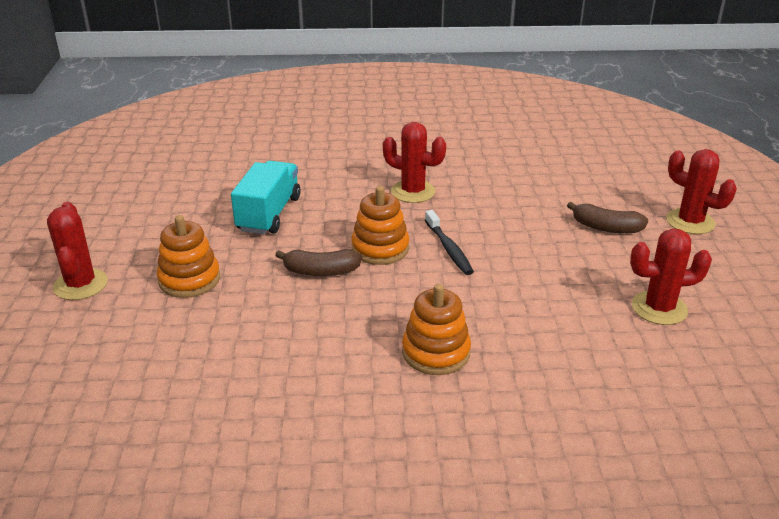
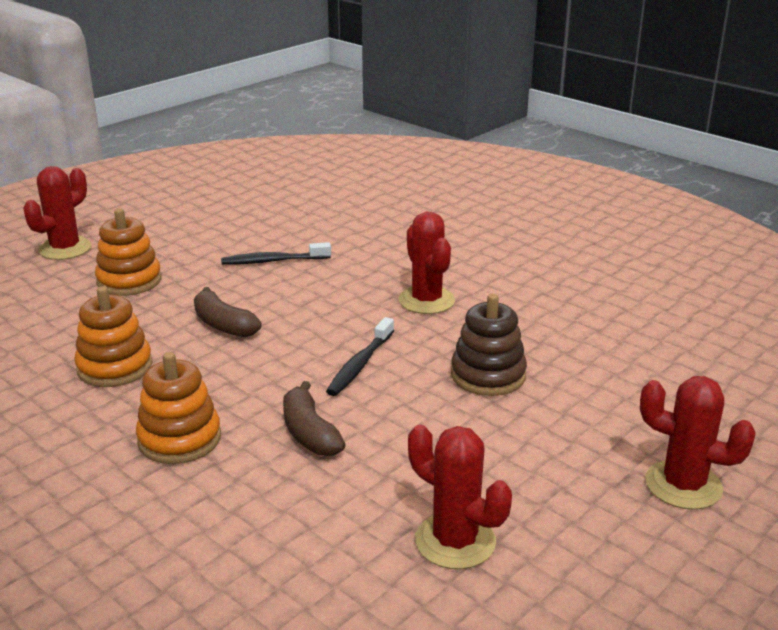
camera: 45 degrees right, 5 degrees down
(269, 214) = (273, 261): turquoise truck -> black toothbrush
(380, 248) = (303, 332): orange stacking toy -> orange stacking toy (115, 367)
(522, 217) = (488, 375): none -> brown stacking toy
(606, 227) = (561, 433): brown banana -> brown banana (309, 433)
(690, 222) = (683, 485): red cactus -> red cactus turned 60 degrees counterclockwise

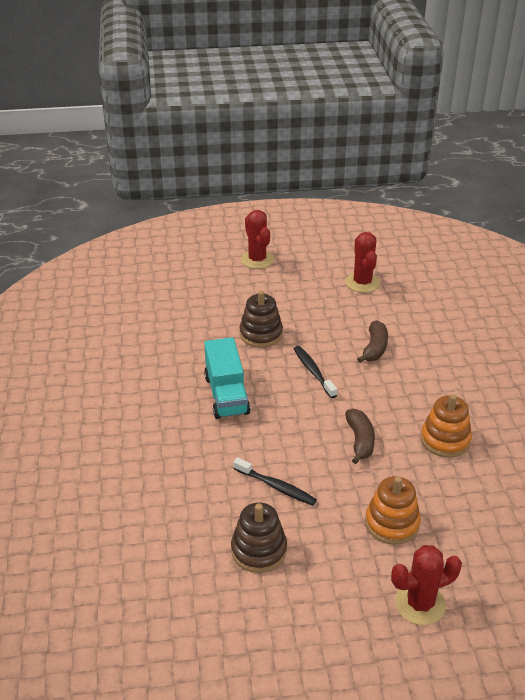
camera: 140 degrees left, 10 degrees up
(179, 439) = (437, 375): orange stacking toy -> none
(240, 226) = (259, 550): none -> brown stacking toy
(360, 365) = (313, 371): black toothbrush -> black toothbrush turned 90 degrees counterclockwise
(426, 300) = (226, 394): red cactus -> turquoise truck

